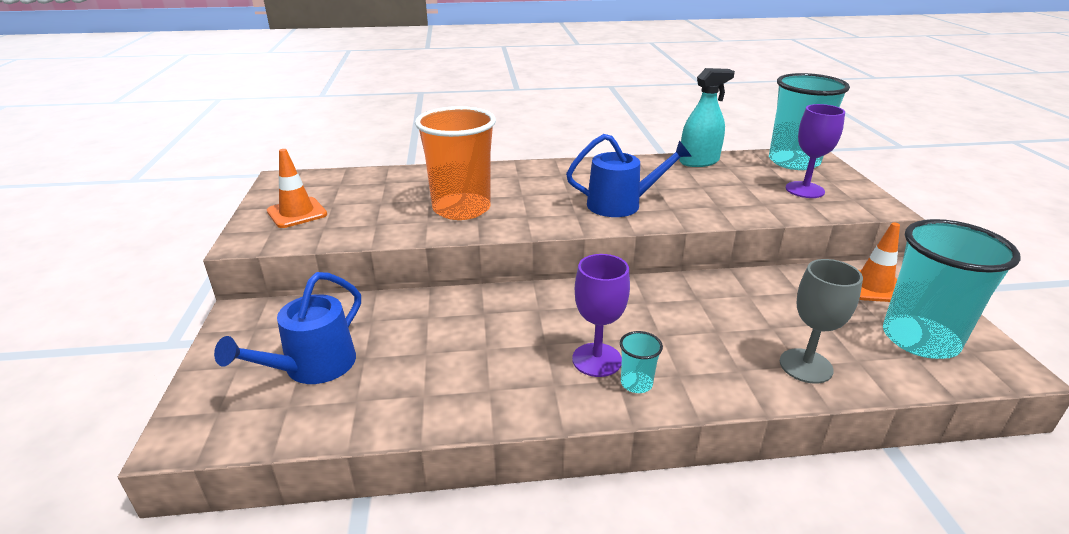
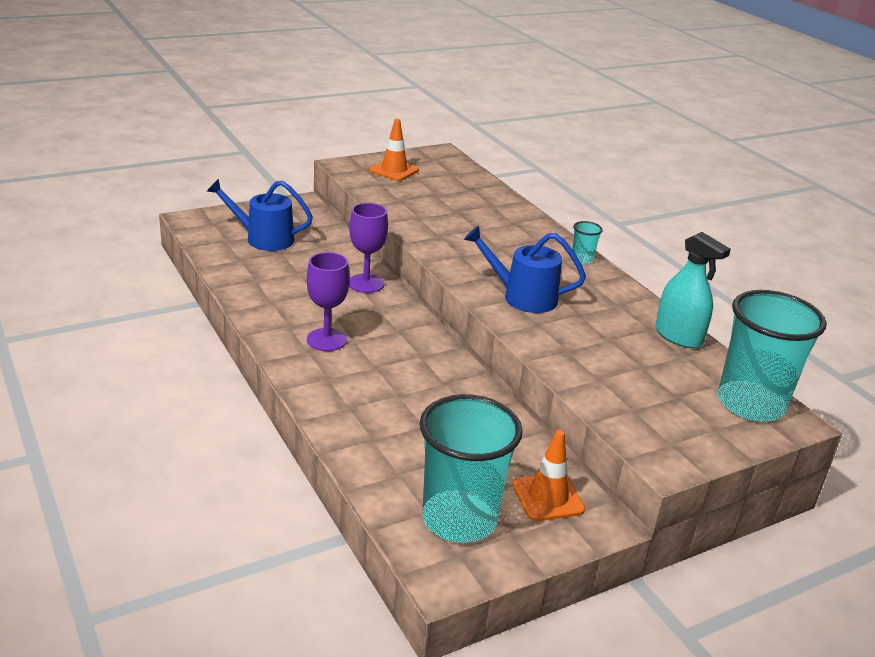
camera: 65 degrees right, 0 degrees up
(461, 209) = (451, 227): orange cup -> none
(621, 204) = (523, 297): blue watering can -> blue watering can turned 135 degrees clockwise
(636, 383) = (307, 359): turquoise cup -> turquoise cup (582, 259)
(804, 190) = (665, 408): purple goblet -> purple goblet (366, 283)
(805, 366) = (374, 443): grey goblet -> none

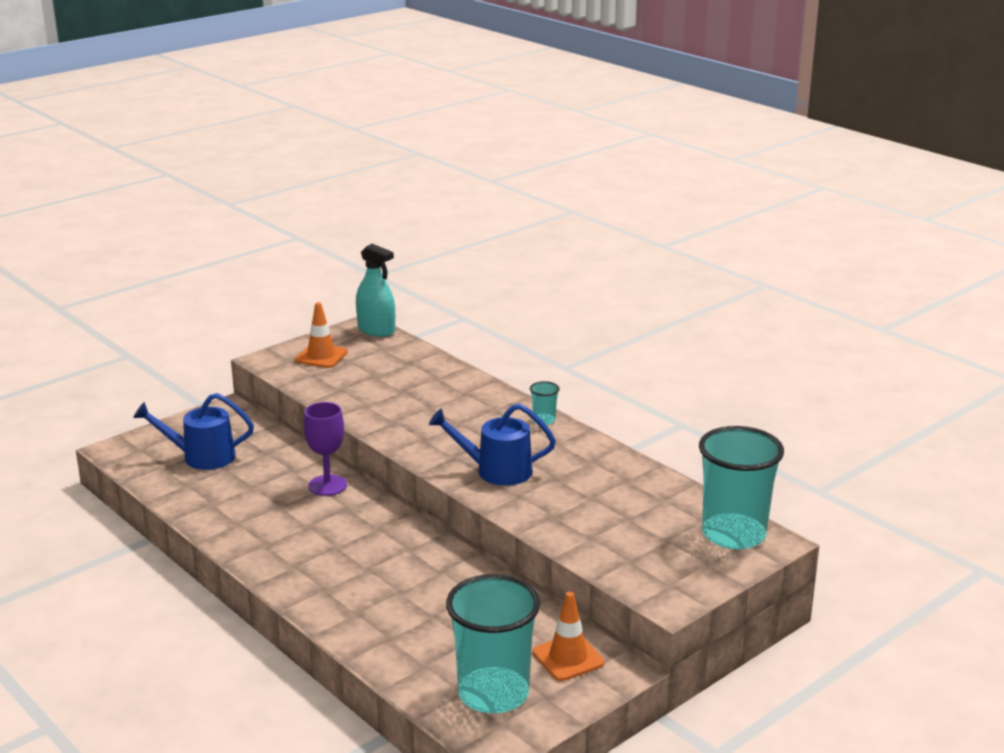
camera: 10 degrees left, 5 degrees down
(326, 340) = (309, 551): purple goblet -> none
(678, 336) = (655, 482): turquoise spray bottle -> turquoise spray bottle (376, 330)

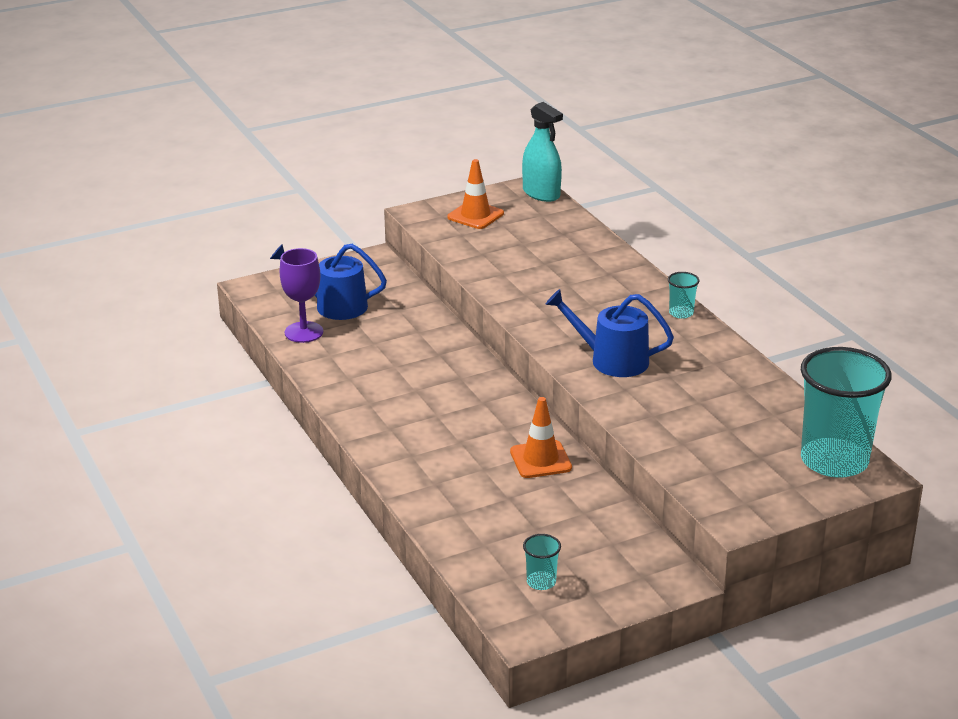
camera: 15 degrees right, 5 degrees up
(327, 485) = (448, 351): purple goblet -> purple goblet (304, 332)
(493, 693) = (541, 582): turquoise cup -> turquoise cup, size x0.41
(568, 658) = (627, 559): orange traffic cone -> orange traffic cone (540, 460)

